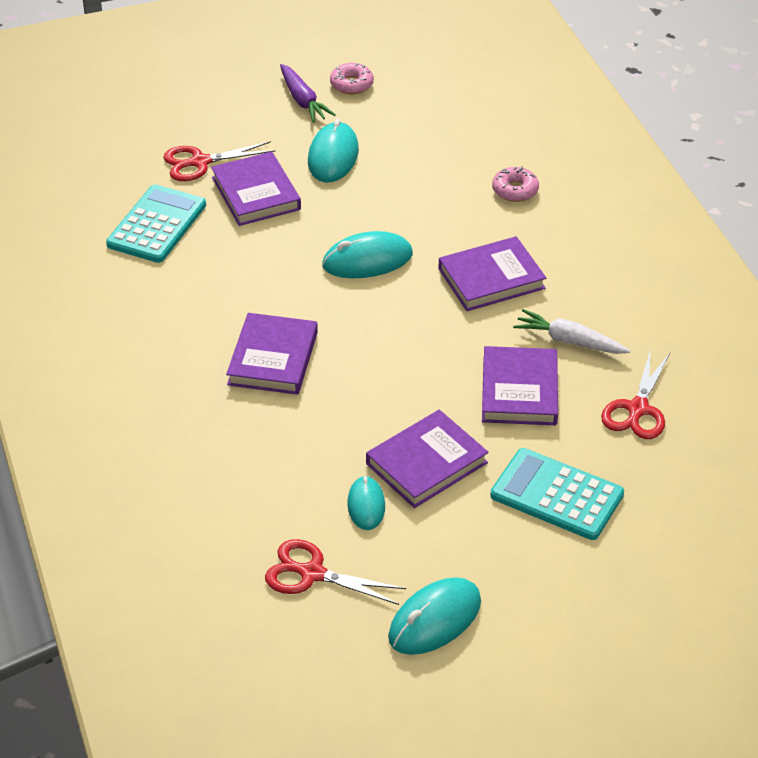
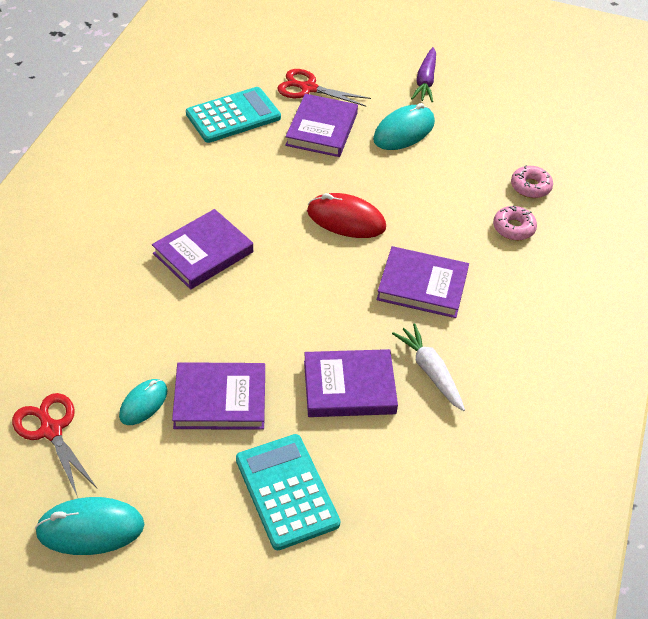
camera: 35 degrees right, 5 degrees up
(351, 84) = (473, 87): pink donut -> pink donut (530, 187)
(367, 260) = (346, 219): turquoise mouse -> red mouse
(519, 391) = (349, 387): purple book -> purple book turned 45 degrees clockwise
(637, 409) = (425, 463): red scissors -> none

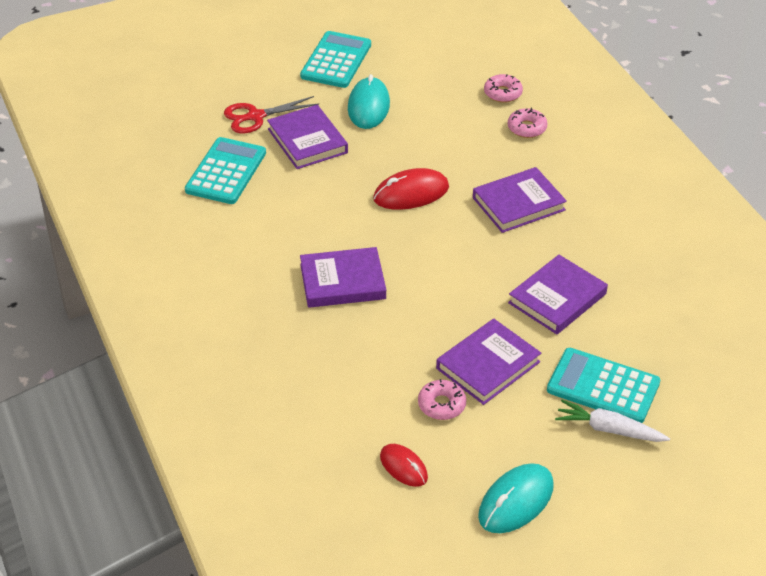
camera: 40 degrees left, 5 degrees down
(51, 430) = (403, 467): red scissors -> red mouse
(143, 403) = (441, 405): turquoise mouse -> pink donut
(203, 253) = (342, 282): purple book -> purple book turned 75 degrees clockwise
(425, 81) = (336, 60): purple carrot -> turquoise calculator
(430, 371) = (592, 254): white carrot -> white carrot (608, 429)

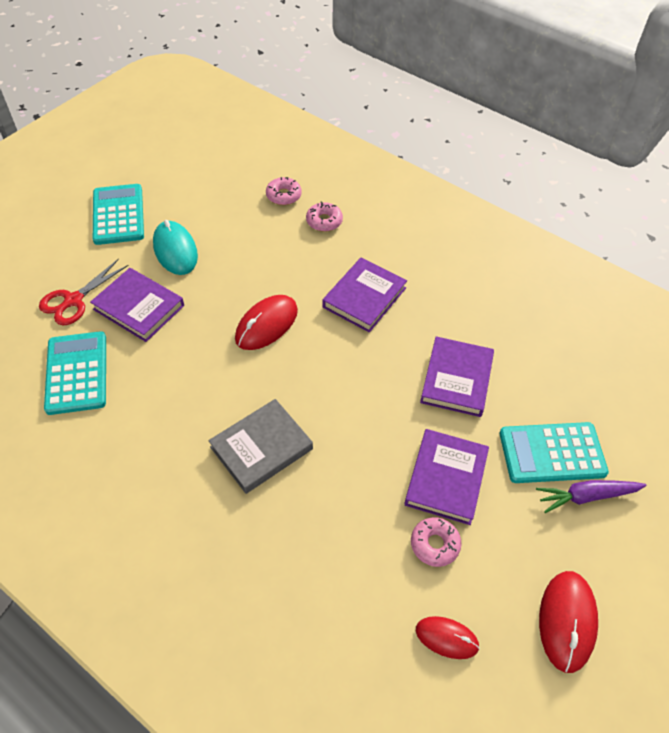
camera: 30 degrees left, 10 degrees up
(342, 282) = (261, 448): purple book -> grey book
(516, 501) = (567, 621): turquoise mouse -> red mouse
(608, 429) = (586, 496): white carrot -> purple carrot

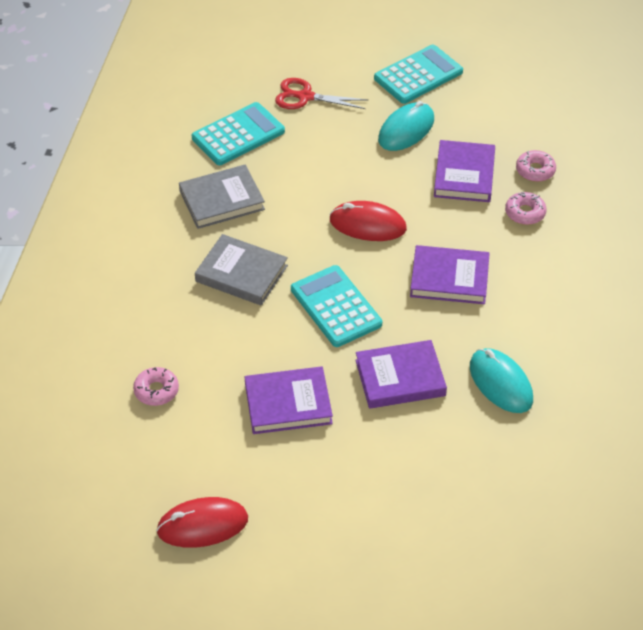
camera: 65 degrees right, 5 degrees down
(139, 307) = (327, 138): purple book -> purple book (464, 175)
(153, 424) = (222, 200): none -> grey book
(434, 544) = (221, 416): pink donut -> pink donut (156, 391)
(446, 638) = (145, 449): red mouse -> none
(494, 315) = (500, 383): none -> turquoise mouse
(552, 453) = (363, 473): turquoise calculator -> turquoise calculator (336, 307)
(586, 496) = (332, 510): purple carrot -> none

